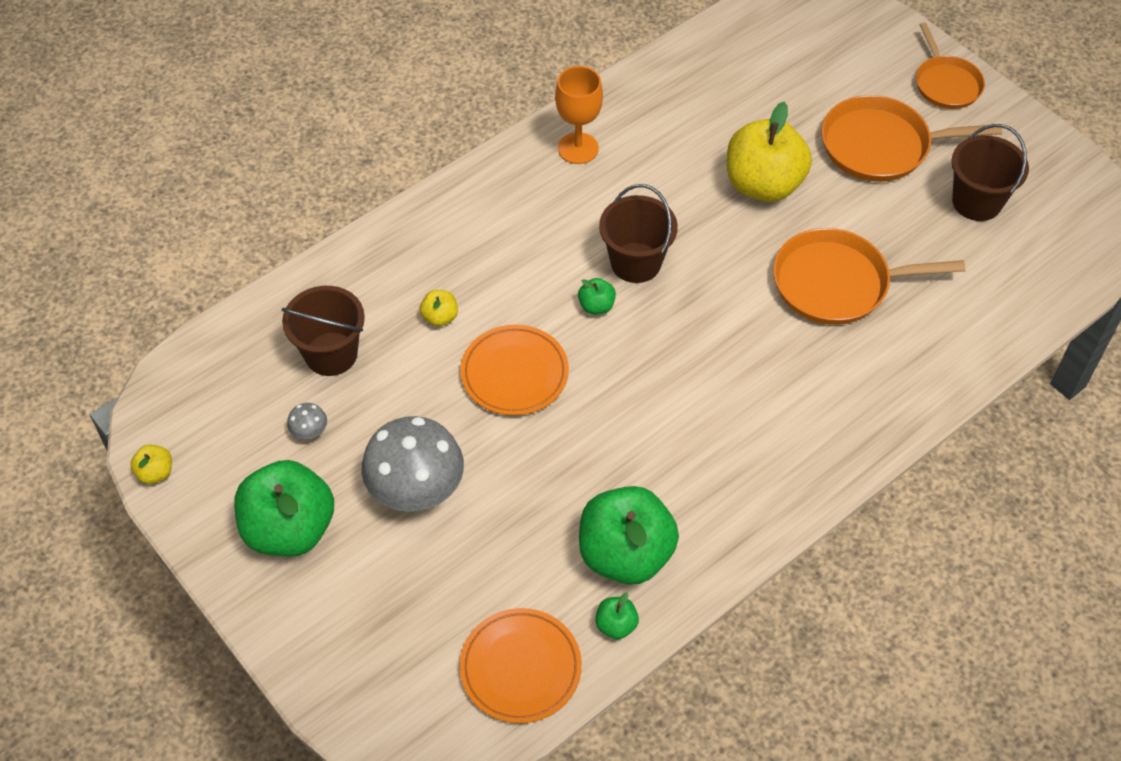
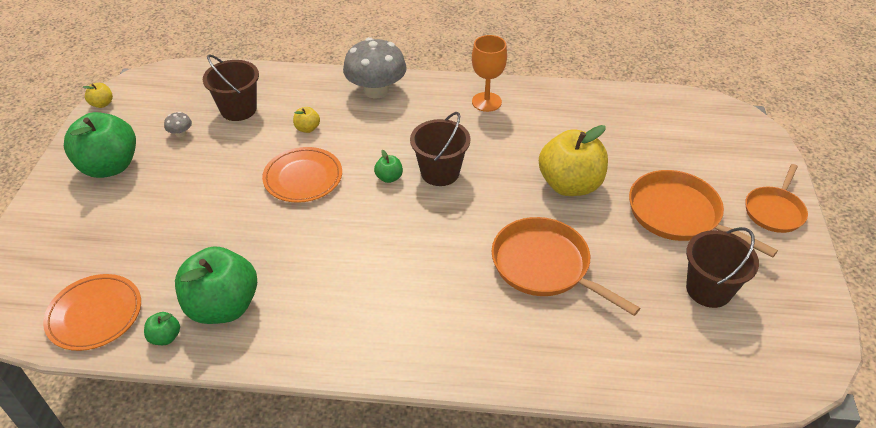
camera: 45 degrees right, 10 degrees down
(416, 488) = (183, 192): grey mushroom -> grey mushroom (376, 90)

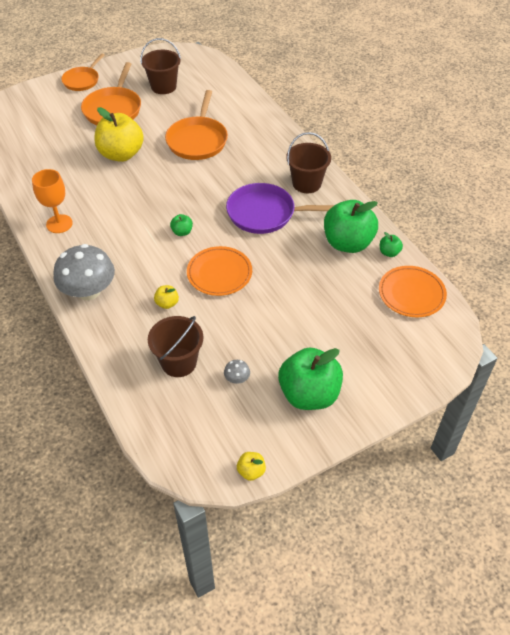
camera: 125 degrees left, 5 degrees up
(348, 258) = (265, 213): none -> purple pan
(440, 172) = (156, 211): brown bucket -> brown bucket (306, 183)
(774, 211) = (82, 80): orange pan -> orange pan turned 120 degrees clockwise

